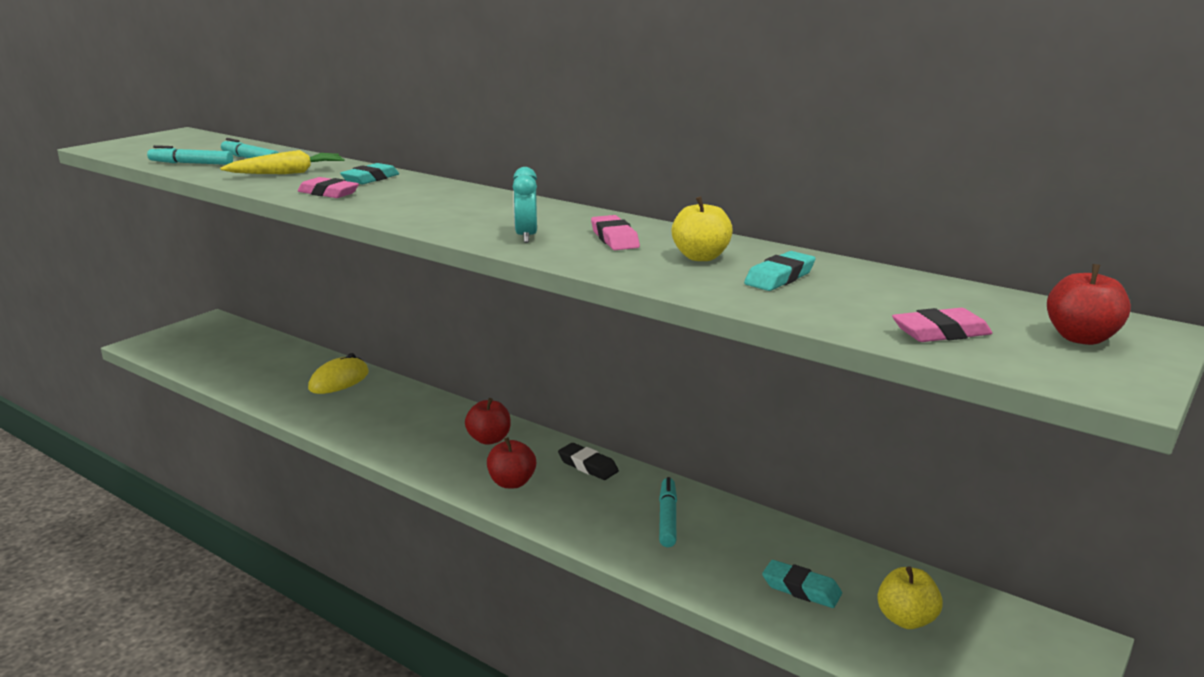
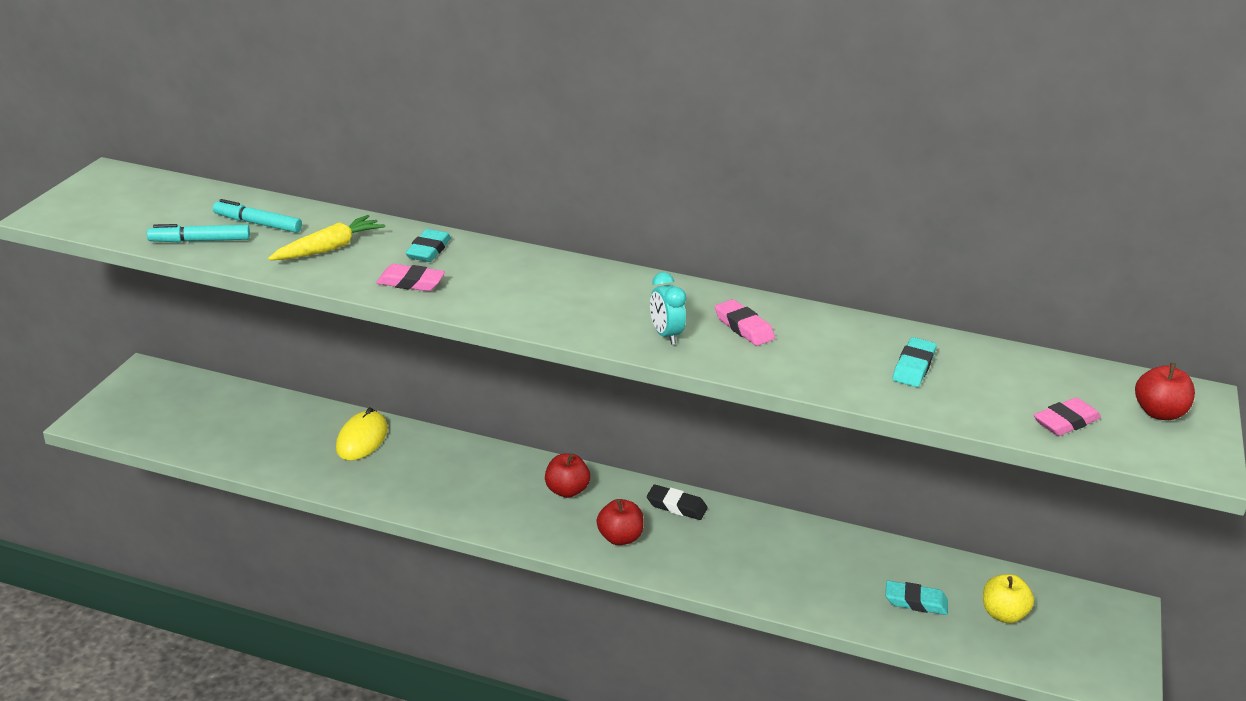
camera: 20 degrees left, 10 degrees up
(667, 518) = (776, 552): turquoise marker -> none
(701, 257) = (834, 346): yellow apple -> none

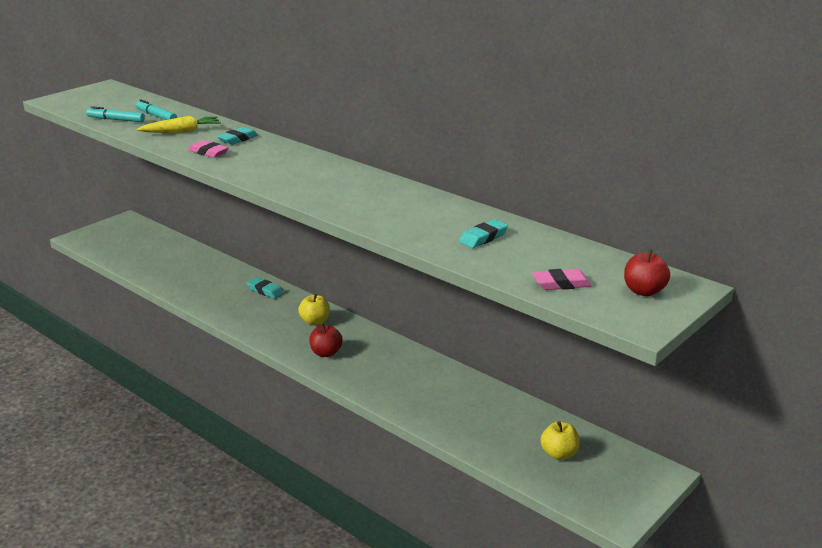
camera: 25 degrees right, 5 degrees down
(362, 439) = (216, 272): yellow mouse -> none
(566, 490) = (315, 321): red apple -> yellow apple
(665, 335) = (332, 197): turquoise clock -> none
(676, 506) = (379, 343): black eraser -> none
(744, 327) = (389, 201): pink eraser -> none
(915, 602) = (498, 432): turquoise eraser -> turquoise eraser (265, 291)

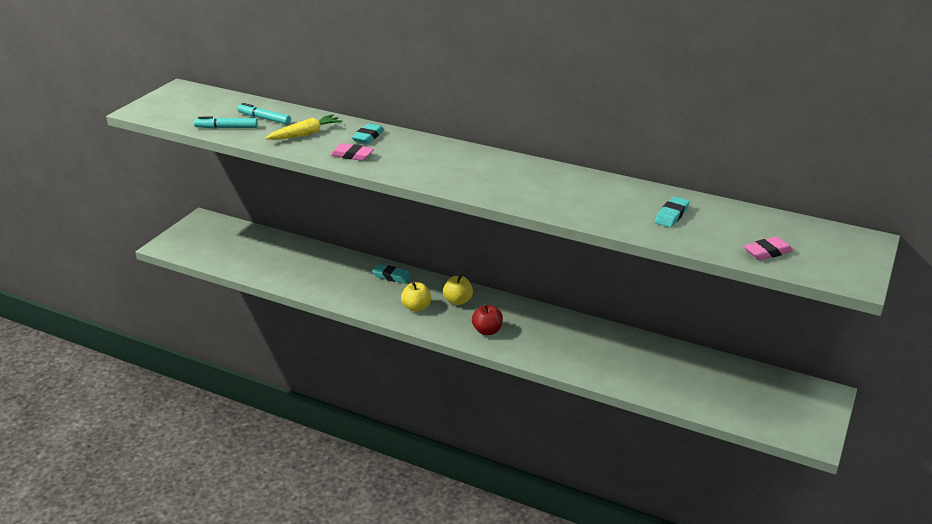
camera: 15 degrees left, 5 degrees up
(559, 454) = (740, 392): yellow apple -> yellow apple (416, 307)
(644, 291) = (836, 249): red apple -> none

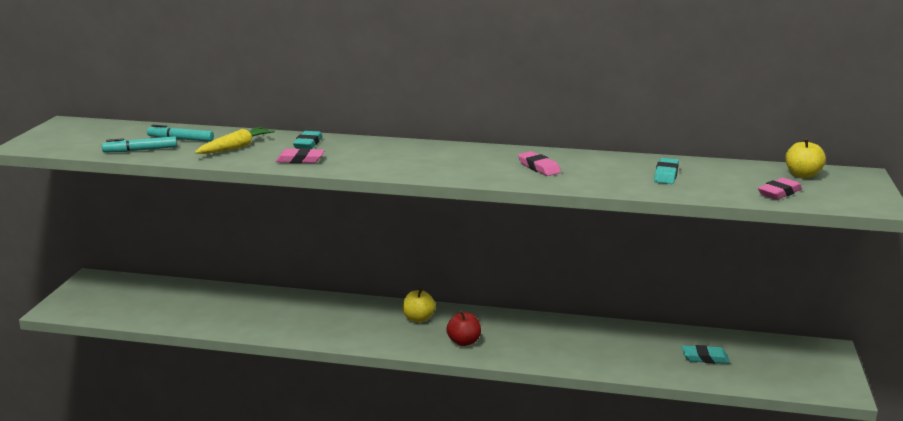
camera: 15 degrees left, 10 degrees down
(391, 276) = (335, 305): turquoise eraser -> turquoise eraser (705, 358)
(416, 307) = (376, 331): yellow apple -> yellow apple (802, 175)
(557, 191) = (539, 167): none -> pink eraser

